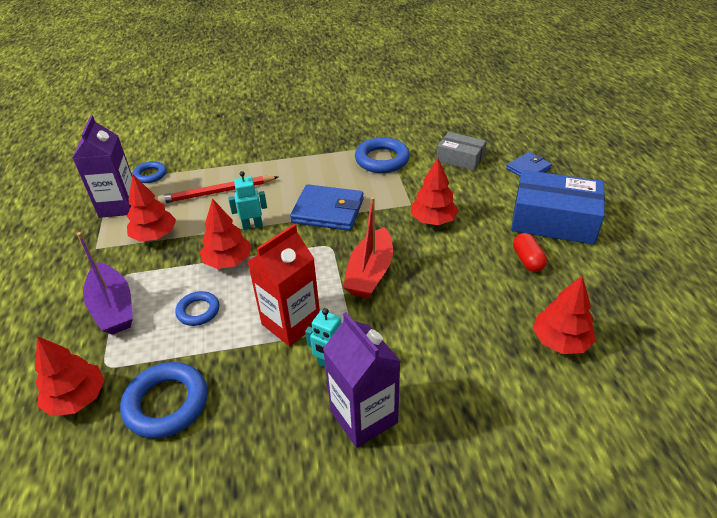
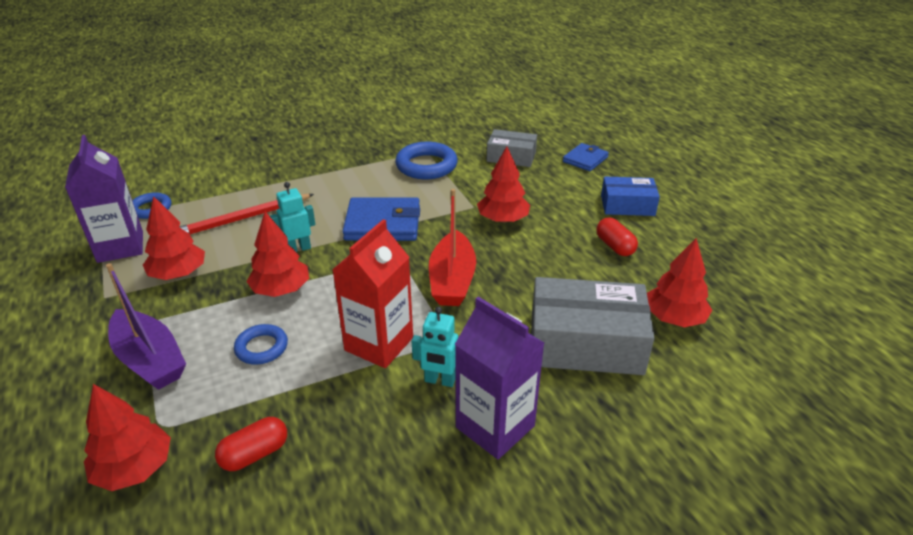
camera: 15 degrees left, 5 degrees down
(166, 403) = (255, 454): blue ring -> red capsule
(469, 352) = (585, 343): none -> grey box
(553, 220) = (627, 205): blue box -> blue box, size x0.59

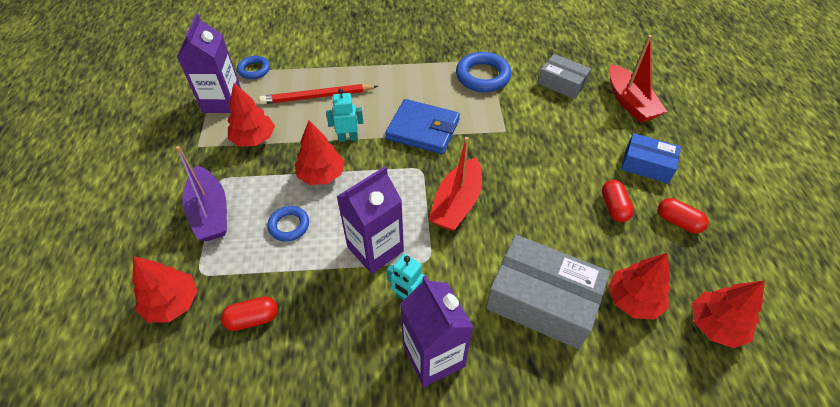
camera: 20 degrees right, 15 degrees up
(379, 344) = (375, 249): red carton -> purple carton
(503, 219) = (525, 151): red tree -> red tree (715, 325)
(585, 159) = (630, 102): blue wallet -> red boat
(680, 244) = (678, 222): none -> red capsule

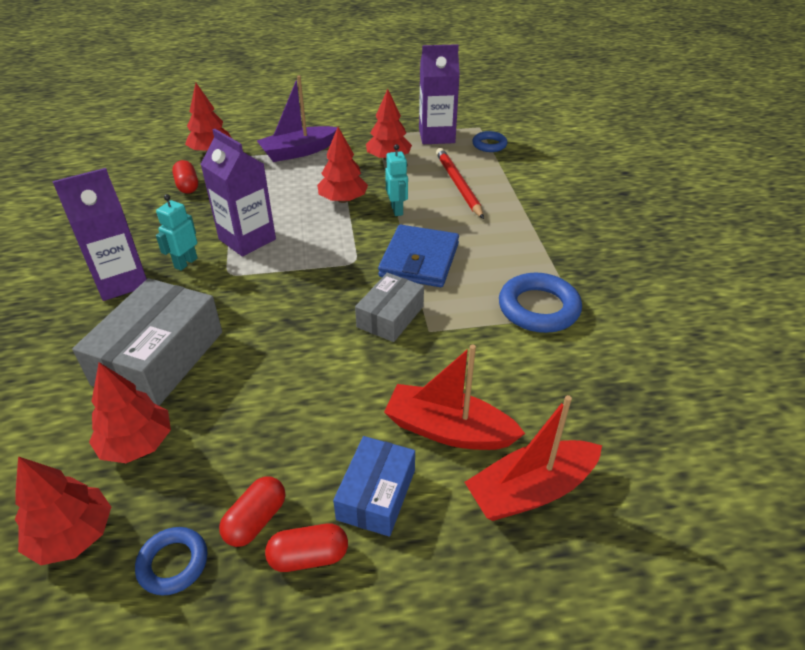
camera: 85 degrees right, 10 degrees down
(289, 225) = (280, 190): blue ring -> blue ring (173, 563)
(456, 203) = (302, 290): red boat -> red boat (448, 430)
(562, 83) = (552, 397): grey box -> grey box (390, 316)
(613, 207) = (289, 439): red capsule -> red capsule (308, 557)

